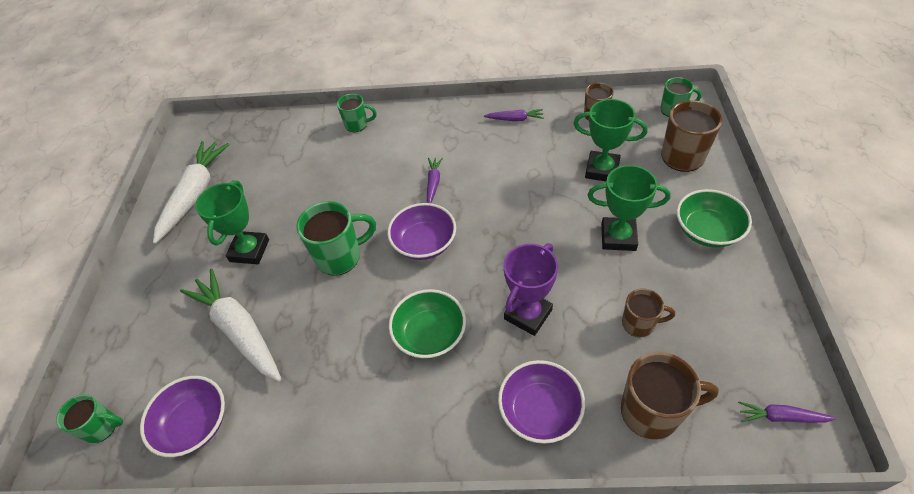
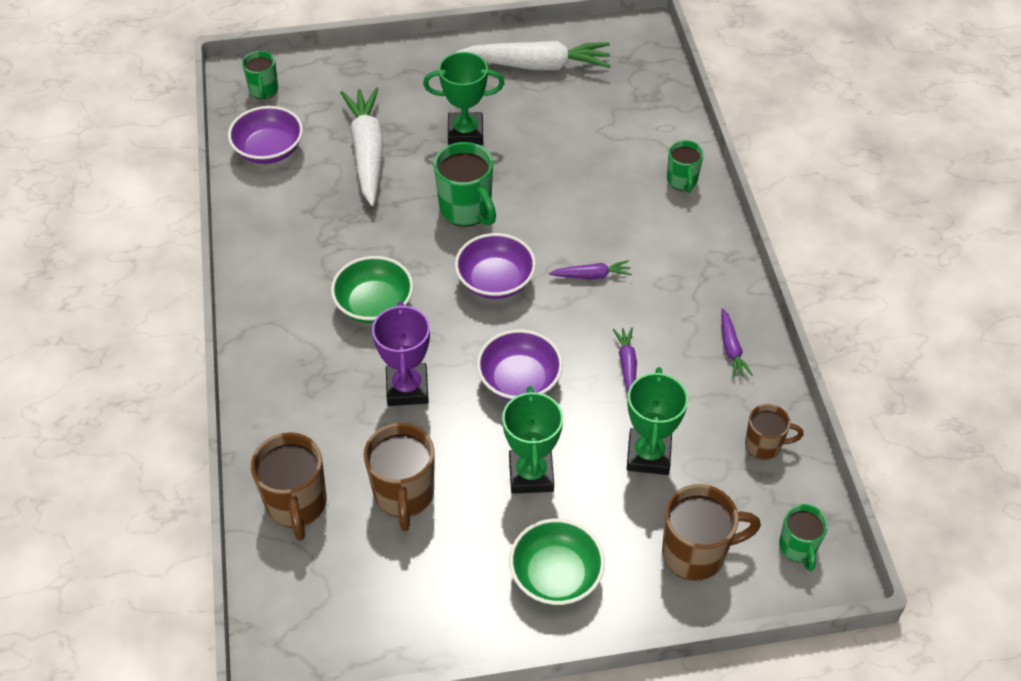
camera: 75 degrees right, 0 degrees up
(239, 330) = (367, 152): white carrot -> white carrot turned 45 degrees counterclockwise
(528, 314) = (407, 388): purple trophy -> purple trophy turned 60 degrees clockwise
(540, 410) = (294, 407): purple bowl -> purple bowl (519, 380)
(639, 324) = (404, 495): brown mug -> brown mug, size x1.64
(781, 417) = (297, 627): purple carrot -> purple carrot (627, 365)

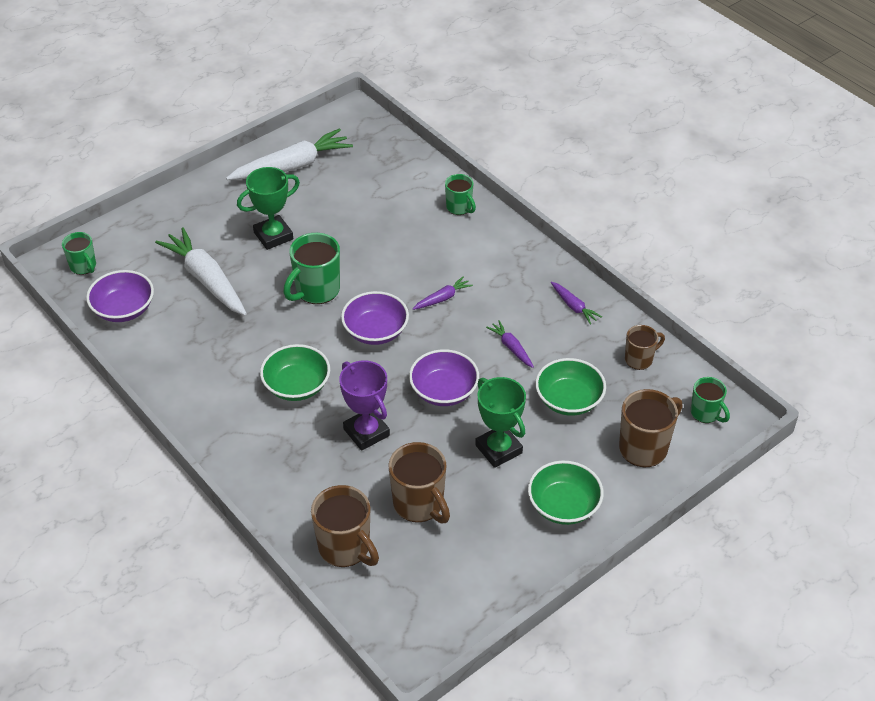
camera: 30 degrees left, 5 degrees down
(466, 210) = (316, 290): green mug -> green mug turned 105 degrees clockwise
(648, 455) = (569, 400): green trophy -> green bowl

